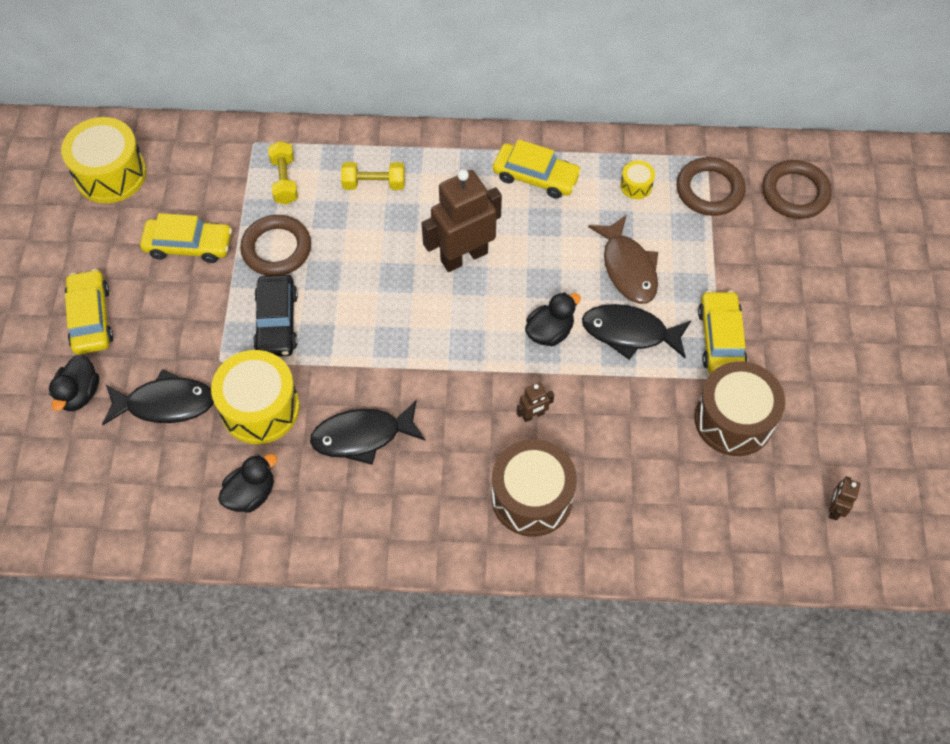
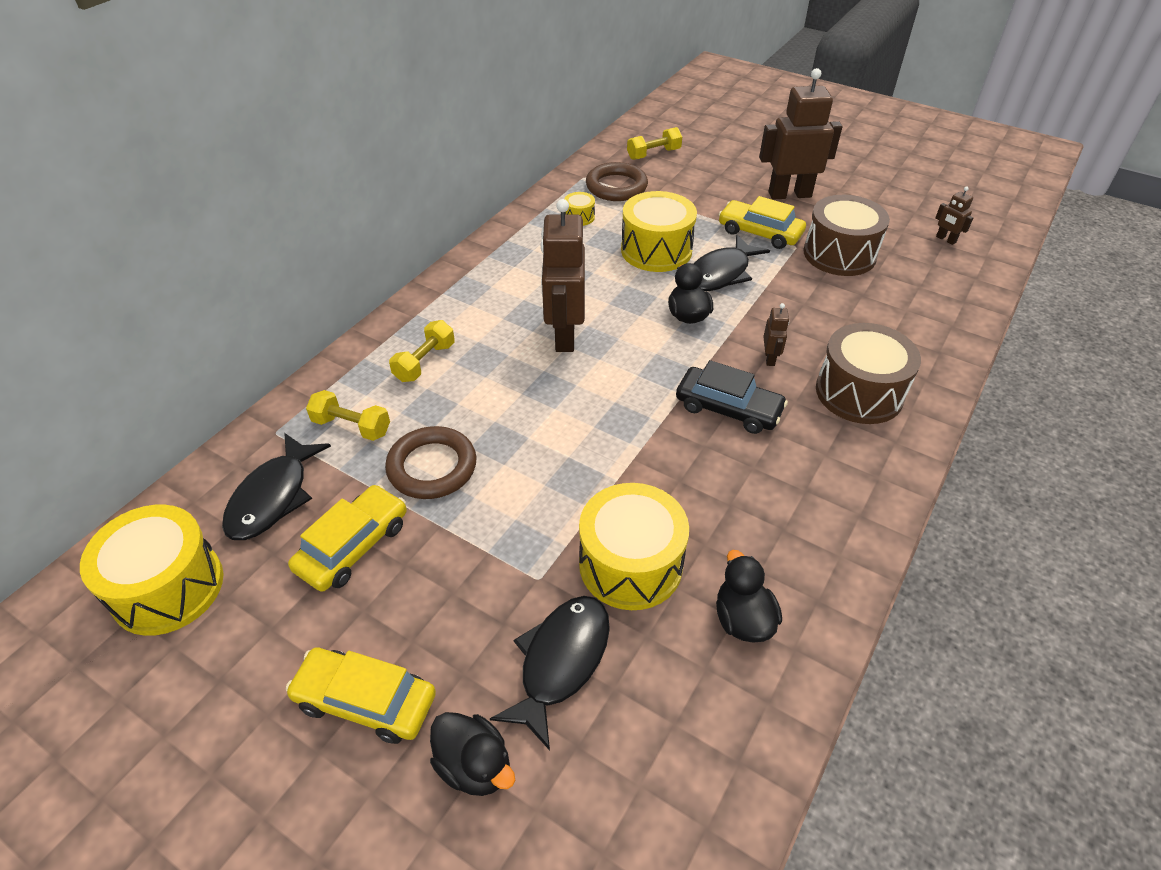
camera: 60 degrees left, 15 degrees down
(277, 322) = (527, 504): black car -> black car (728, 408)
(362, 436) = (722, 488): black fish -> black fish (273, 497)
(536, 177) = (518, 263): yellow car -> none
(628, 268) = (656, 250): brown fish -> yellow drum
(795, 193) = (653, 154): brown ring -> yellow dumbbell
(812, 340) = (789, 194): none -> brown robot

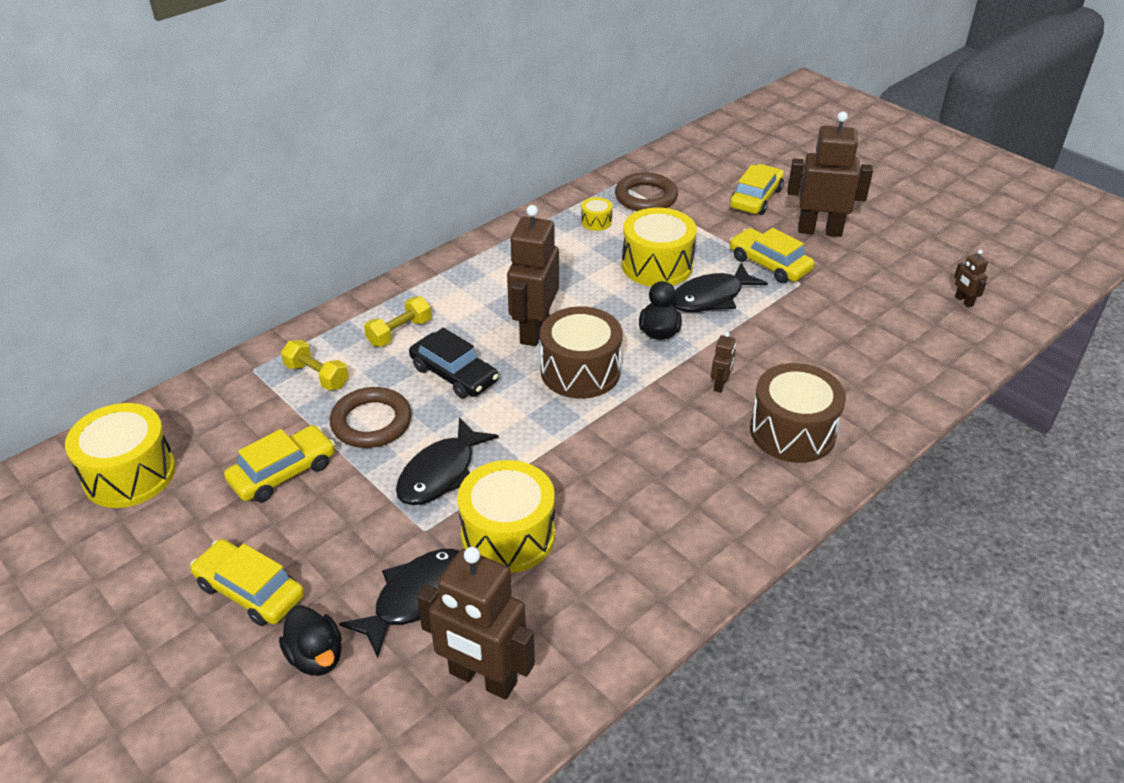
camera: 15 degrees right, 5 degrees down
(273, 497) = (233, 421): black fish -> black fish (441, 473)
(653, 154) = (698, 170): yellow dumbbell -> none
(674, 742) = (482, 678): none -> brown robot
(718, 173) = (756, 198): none -> yellow car
(728, 408) = (658, 422): black car -> black car (454, 374)
(743, 619) = (586, 599): black duck -> none
(839, 254) = (841, 298): brown drum -> brown drum (580, 371)

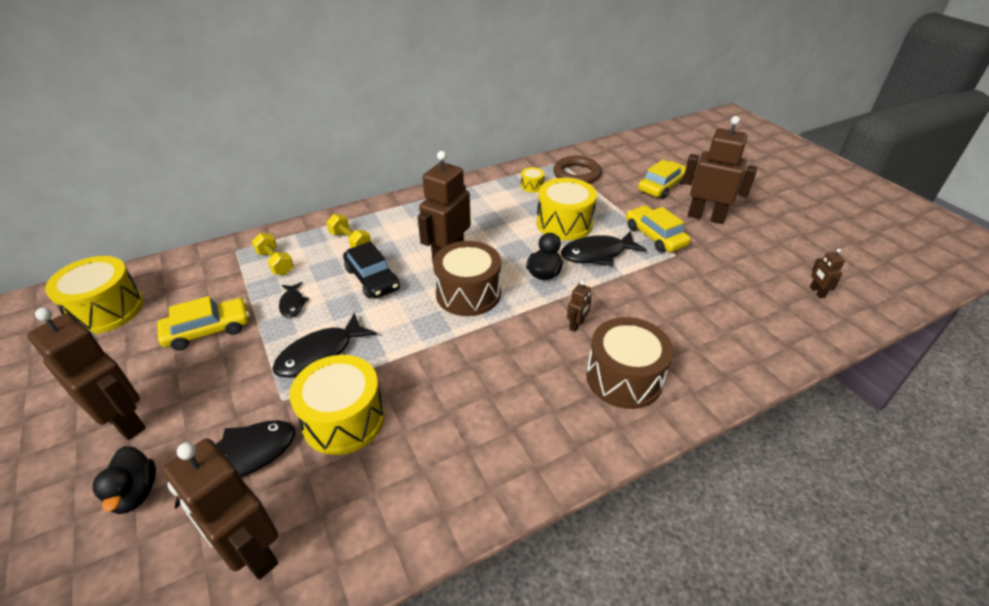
camera: 15 degrees right, 0 degrees up
(250, 591) = (125, 421): yellow car -> brown robot
(371, 422) = (293, 304): brown ring -> black fish
(399, 332) = (350, 241): yellow dumbbell -> yellow dumbbell turned 75 degrees clockwise

